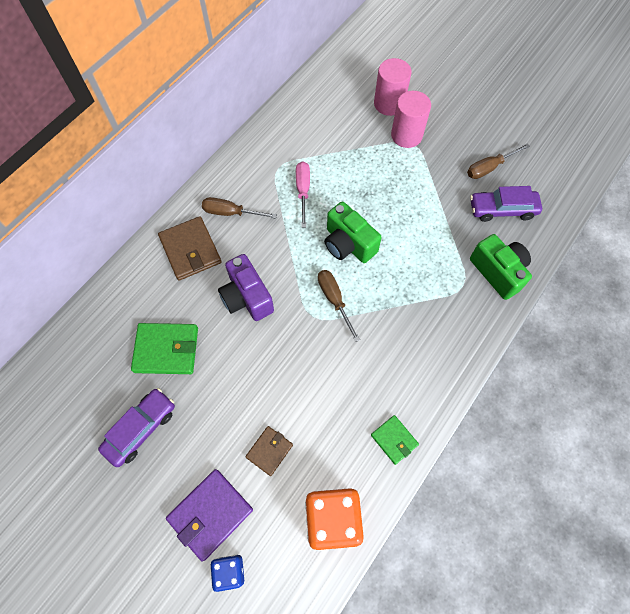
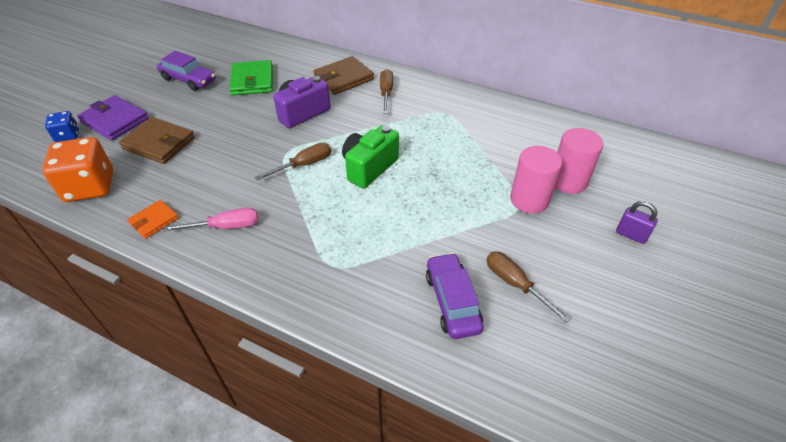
camera: 80 degrees right, 20 degrees down
(269, 451) = (159, 143): brown wallet -> brown wallet, size x1.69
(303, 191) = (423, 131): pink screwdriver -> pink screwdriver (225, 226)
(394, 440) = (154, 221): green wallet -> orange wallet
(450, 86) = (631, 235): none -> purple padlock
(498, 272) = (356, 300): green camera -> none

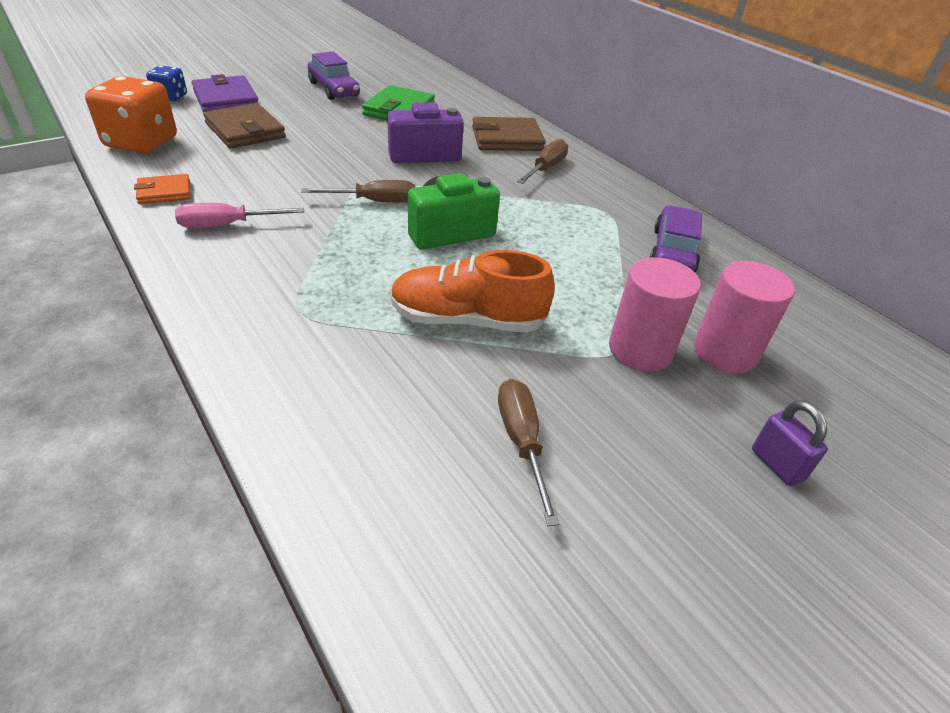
camera: 25 degrees right, 5 degrees down
(225, 226) = (227, 225): pink screwdriver -> pink screwdriver turned 150 degrees clockwise
(430, 224) = (467, 320): none -> orange shoe
(452, 301) = (410, 420): purple car -> purple car (673, 251)

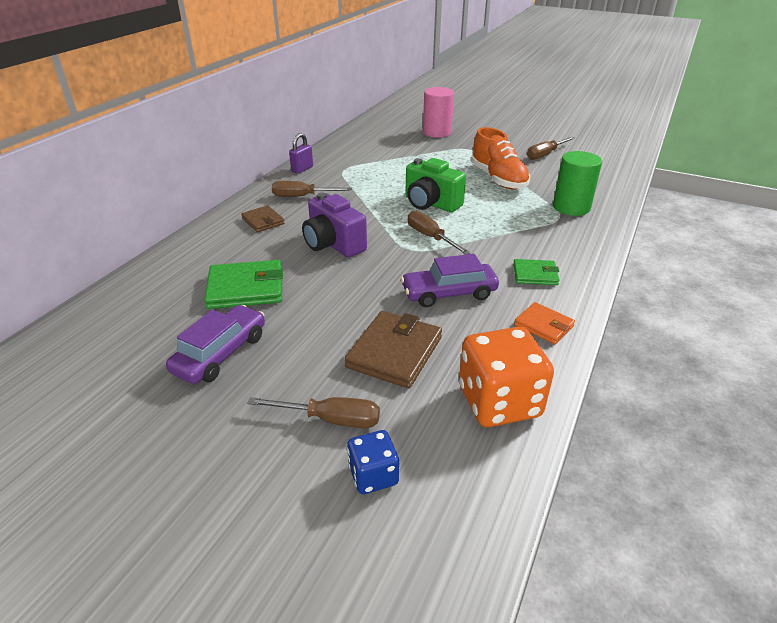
camera: 115 degrees left, 5 degrees down
(226, 99) = (331, 419): purple wallet -> brown screwdriver
(227, 225) = (535, 274): pink screwdriver -> green wallet
(308, 339) = (571, 207): none -> green cylinder
(507, 139) = (263, 221): brown wallet -> brown wallet, size x0.59
(640, 350) = (460, 145): pink cylinder -> none
(673, 251) = (367, 149): purple car -> purple car (449, 293)
(777, 465) = (487, 121): purple padlock -> purple padlock (302, 169)

